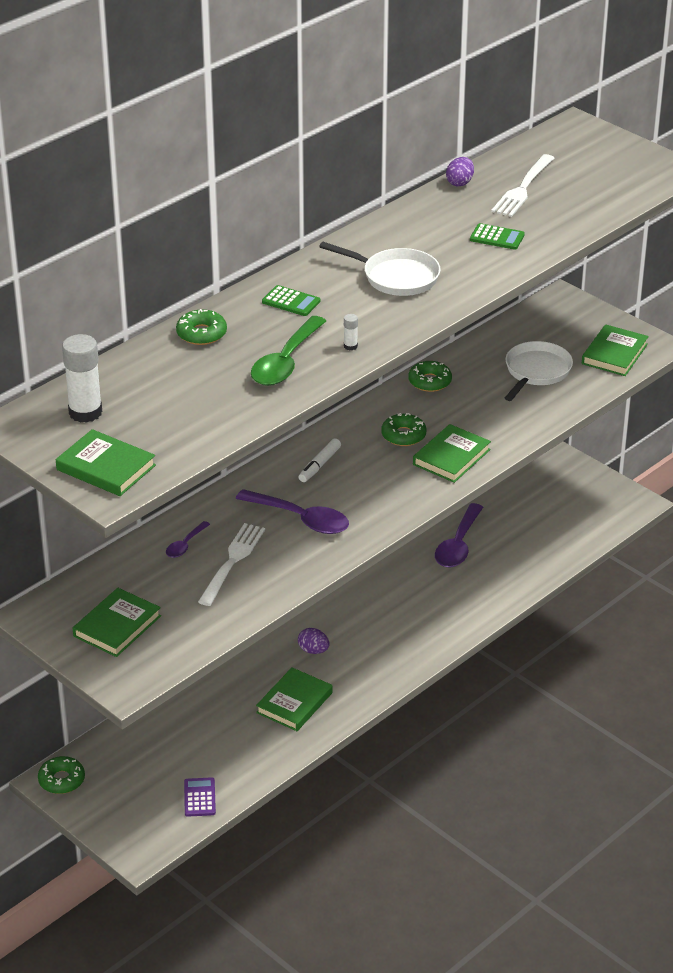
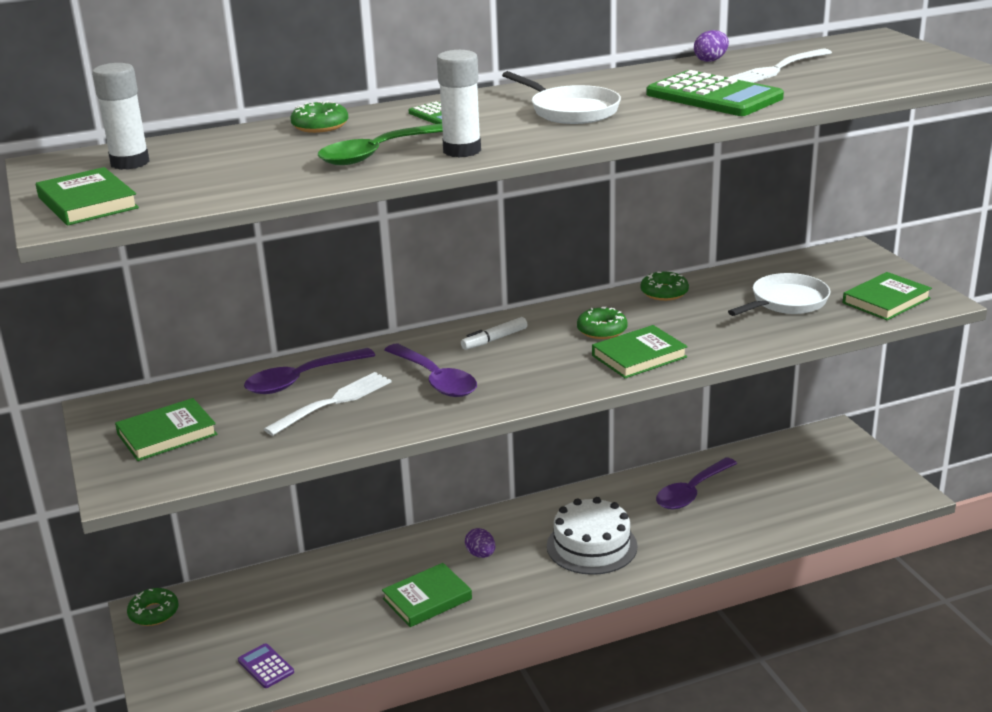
camera: 25 degrees right, 10 degrees down
(185, 545) = (301, 379): purple spoon -> purple spoon, size x1.91
(199, 797) = (265, 666): purple calculator -> purple calculator turned 60 degrees counterclockwise
(350, 346) = (462, 151): white glue stick -> white glue stick, size x2.31
(403, 618) = (591, 546): none -> white cake
(497, 237) = (714, 96): green calculator -> green calculator, size x2.06

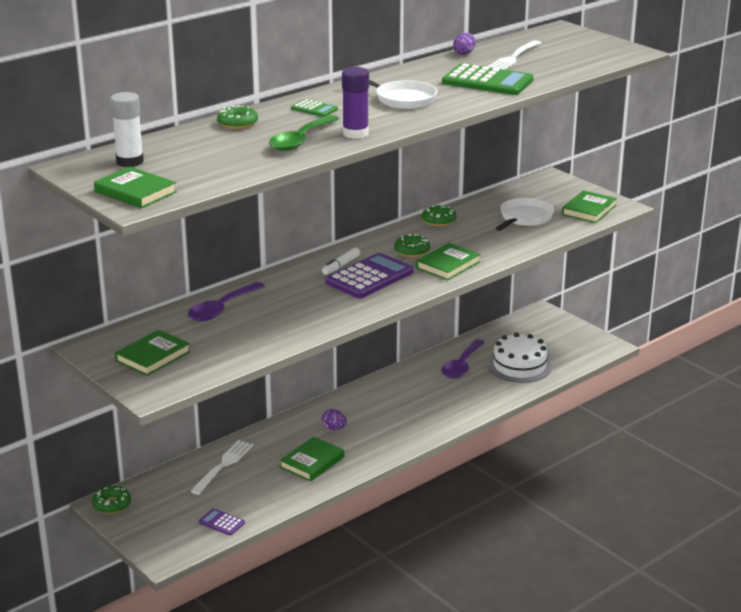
camera: 20 degrees left, 0 degrees up
(334, 402) = (257, 320): white fork -> white fork (223, 465)
(435, 380) = (318, 297): purple spoon -> none
(462, 151) = (355, 134): white glue stick -> purple glue stick
(521, 360) = (369, 277): none -> purple calculator
(591, 546) = (410, 411): white cake -> white cake (519, 366)

